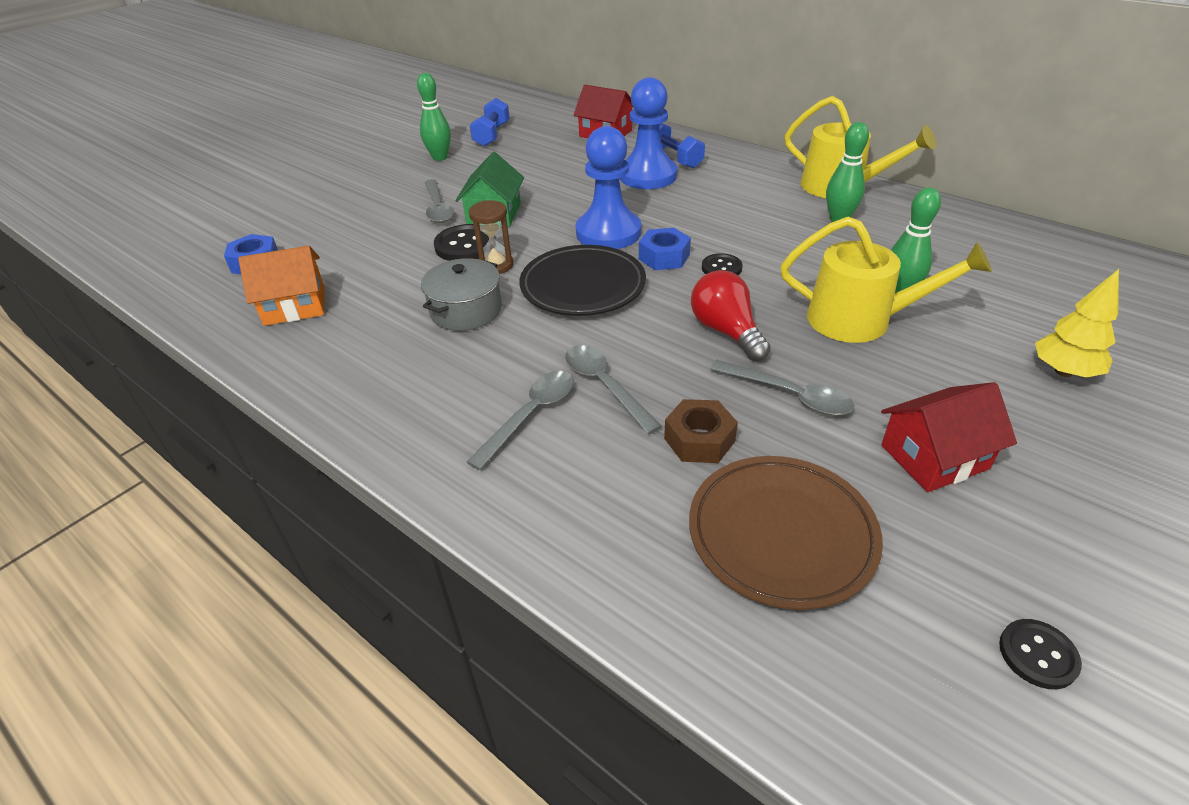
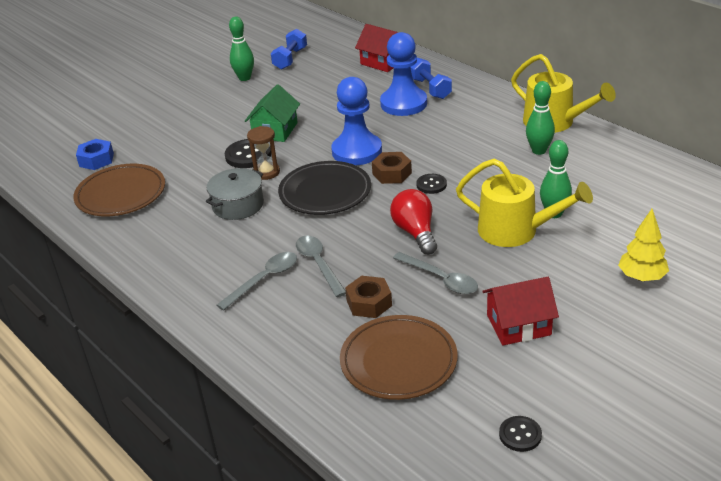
camera: 10 degrees right, 5 degrees down
(295, 306) = (121, 194): orange house -> brown plate
(438, 208) = (234, 123): grey spoon -> none
(664, 257) = (392, 173): blue nut -> brown nut

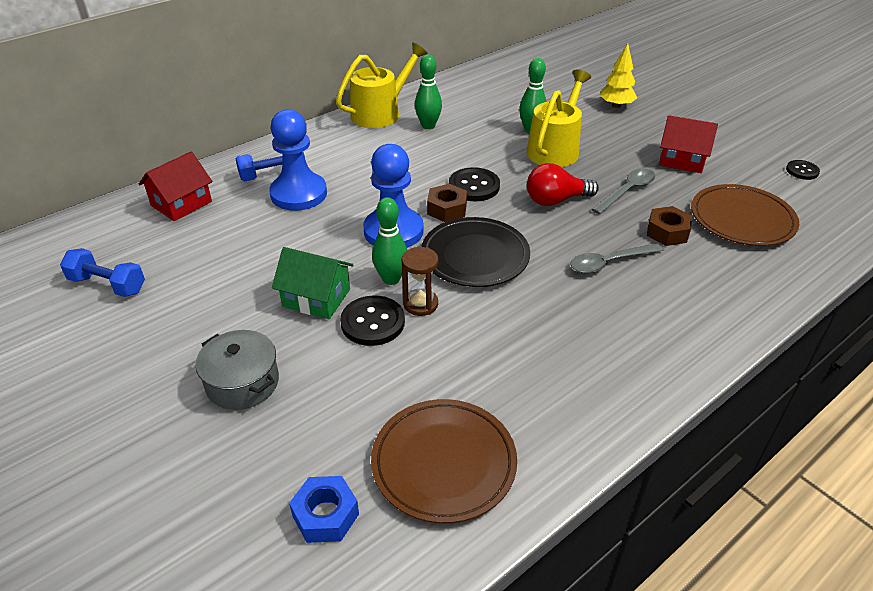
camera: 90 degrees left, 5 degrees up
(238, 205) = (491, 328): grey pot -> grey pot (242, 382)
(244, 78) = (137, 333): green bowling pin -> green bowling pin (391, 279)
(264, 280) = (639, 302): grey spoon -> none
(431, 185) = (474, 186): black button -> black button, size x1.63
(518, 325) = (682, 160): red house -> red house turned 60 degrees counterclockwise

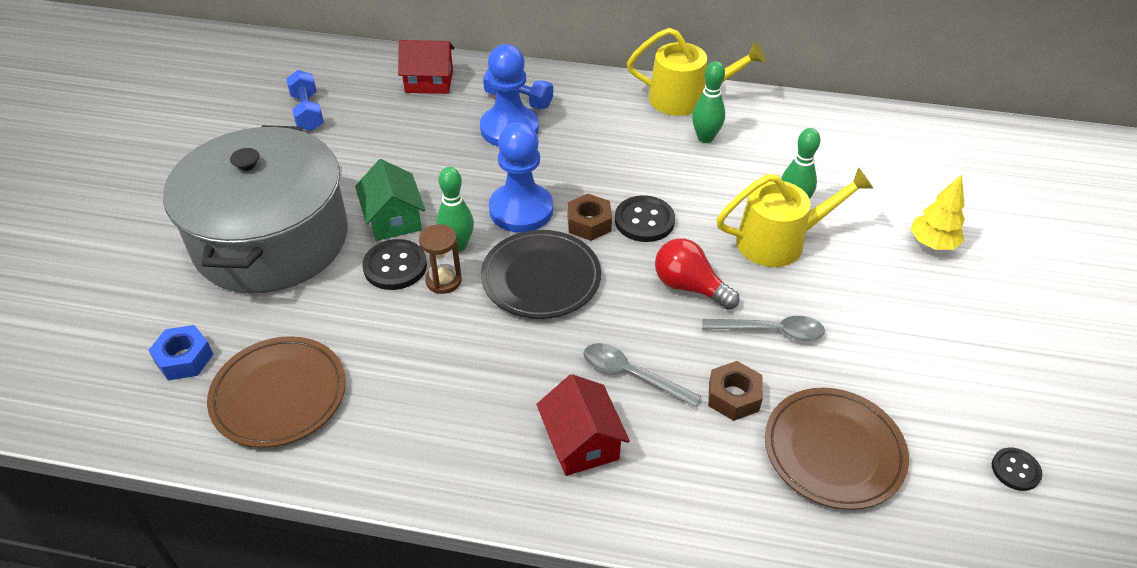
camera: 50 degrees right, 5 degrees up
(242, 382) = (271, 239): grey pot -> grey pot, size x2.40
(682, 160) = (891, 348): red house -> red house (581, 442)

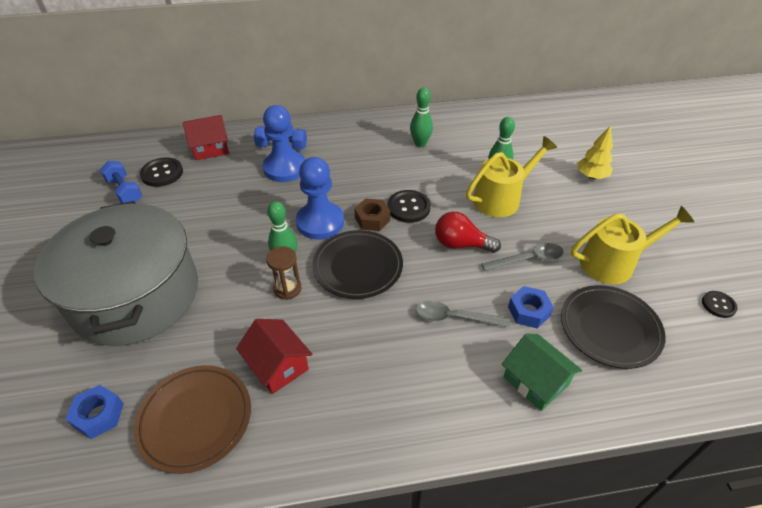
camera: 20 degrees left, 0 degrees up
(393, 219) = (228, 253): green house -> green house (535, 381)
(395, 266) = (245, 288): black button -> black button (162, 173)
(581, 442) = (445, 378): red house -> red house (278, 365)
(685, 99) = (394, 121): yellow watering can -> yellow watering can (613, 263)
(733, 396) = (528, 311): brown nut -> blue nut
(833, 451) = (609, 328): brown plate -> black plate

